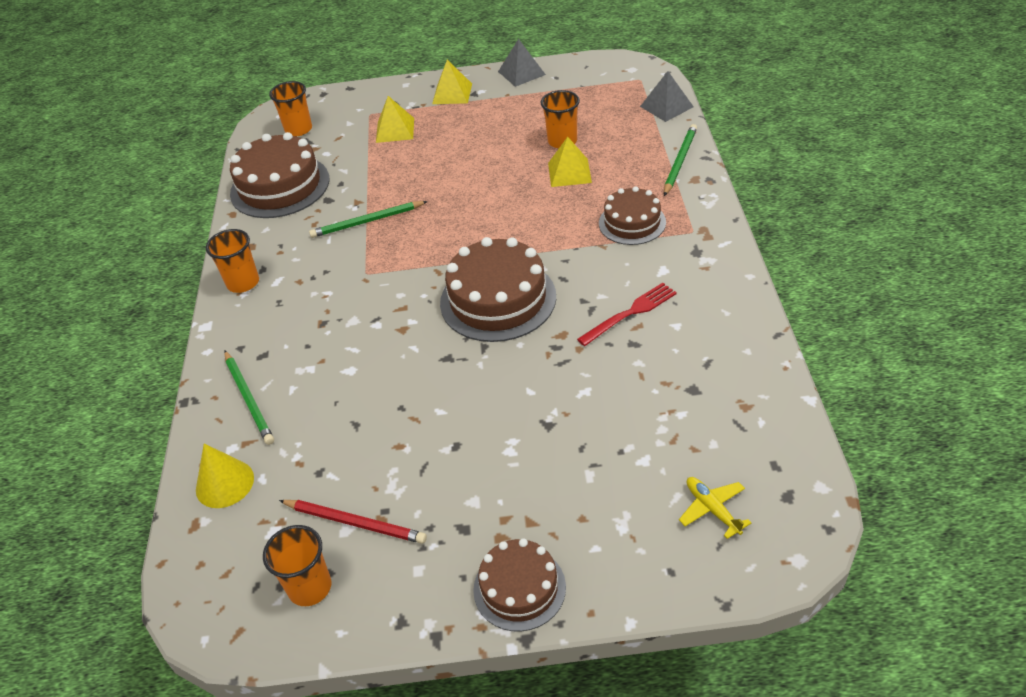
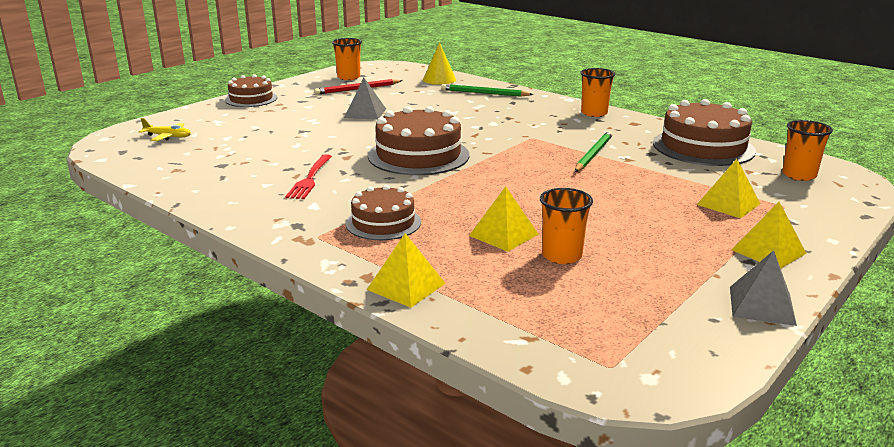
camera: 130 degrees right, 20 degrees down
(666, 106) = (513, 342): grey pyramid -> grey pyramid (365, 113)
(679, 161) = (406, 286): green pencil -> yellow pyramid

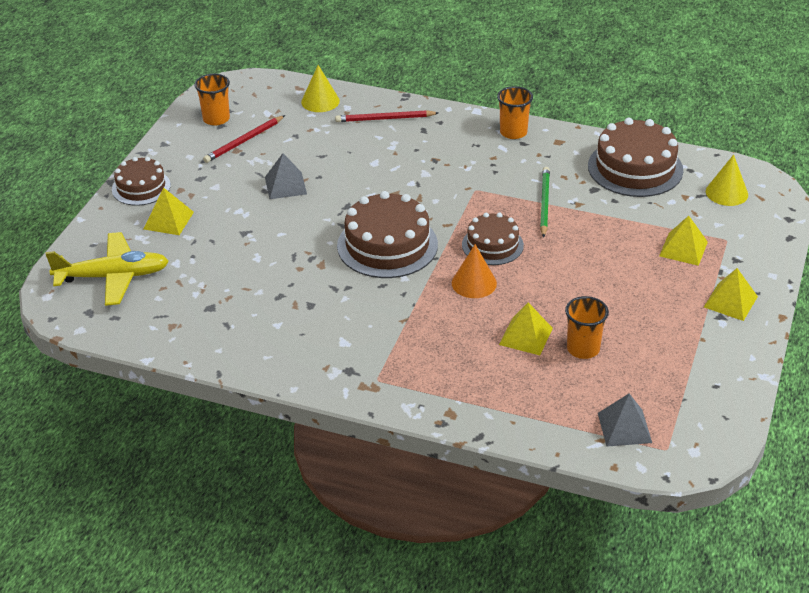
camera: 20 degrees left, 15 degrees up
(168, 137) = (113, 277): yellow plane -> yellow plane, size x2.03
(310, 179) = (312, 306): red fork -> none
(383, 223) = (419, 348): brown cake -> brown cake (492, 245)
(406, 286) = (486, 415): yellow pyramid -> yellow pyramid (168, 220)
(480, 190) = (474, 283): none -> orange cone
(484, 93) = (385, 119): green pencil -> red pencil
(761, 305) = (742, 363): grey pyramid -> grey pyramid (624, 428)
(799, 175) = (726, 193): orange cup -> yellow cone

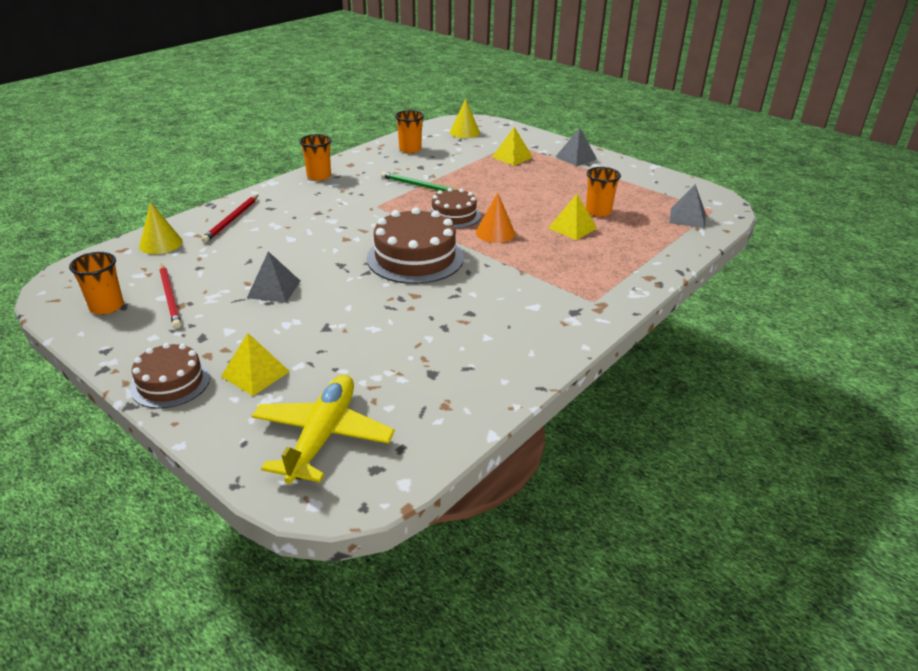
camera: 70 degrees left, 5 degrees down
(635, 168) = (410, 149): brown cake -> orange cup
(730, 301) = (576, 158): yellow pyramid -> grey pyramid

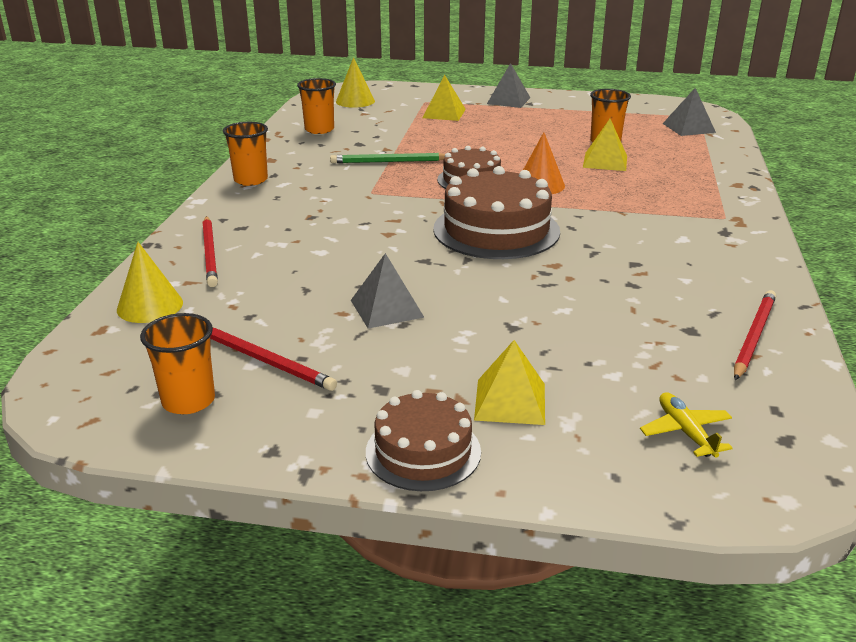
camera: 30 degrees left, 5 degrees down
(323, 436) = (685, 432): yellow plane -> yellow plane, size x0.49
(467, 395) = (753, 337): none -> red pencil

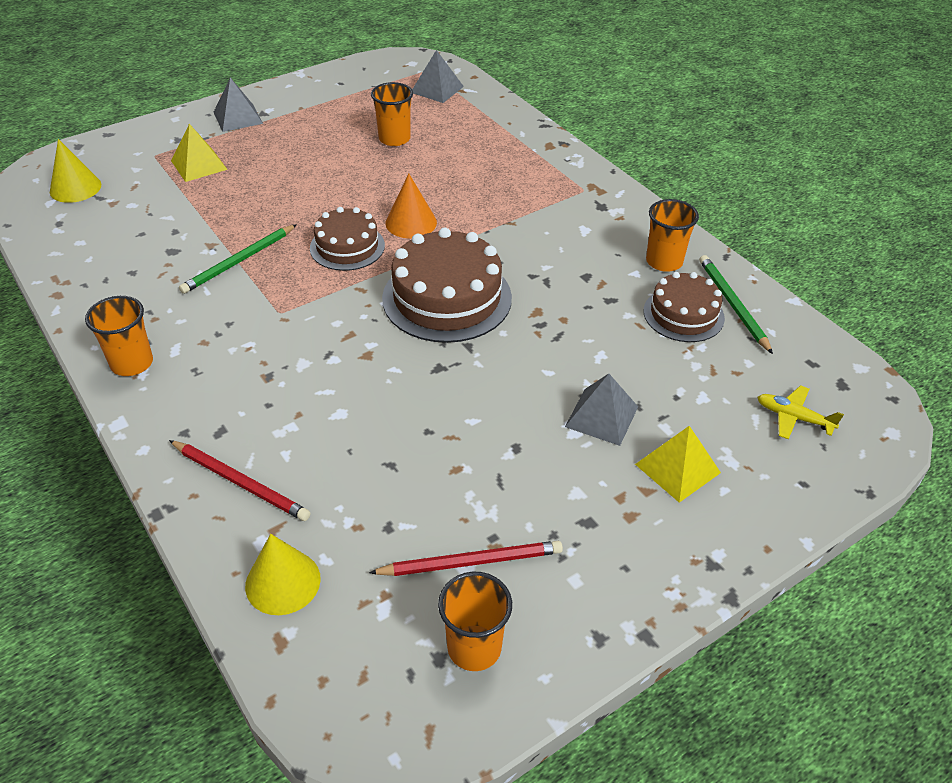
camera: 45 degrees left, 15 degrees up
(319, 129) = (98, 251): orange cup -> orange cup (664, 261)
(386, 308) = (482, 440): grey pyramid -> grey pyramid (601, 416)
(423, 451) = (687, 554): brown cake -> brown cake (683, 314)
(605, 161) = (425, 165): yellow pyramid -> none
(753, 337) = (733, 305): red pencil -> green pencil

